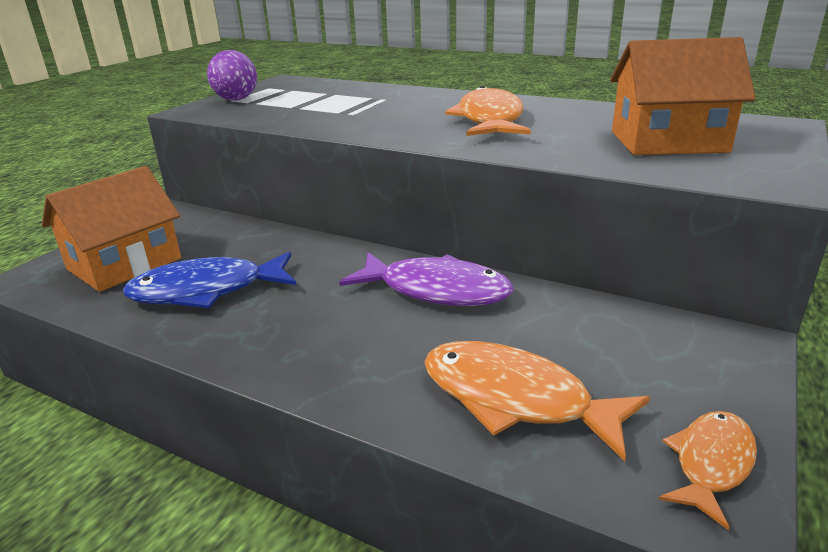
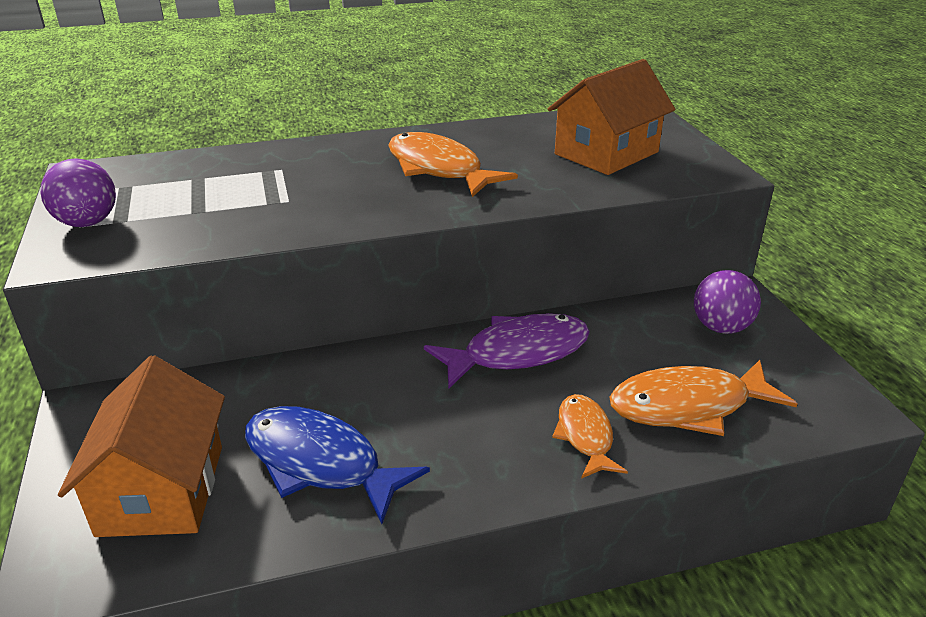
camera: 45 degrees left, 5 degrees up
(206, 291) = (319, 463): blue fish -> blue fish turned 90 degrees clockwise
(668, 357) = (720, 327): none -> purple ball
(711, 463) = (819, 383): orange fish -> orange fish (585, 436)

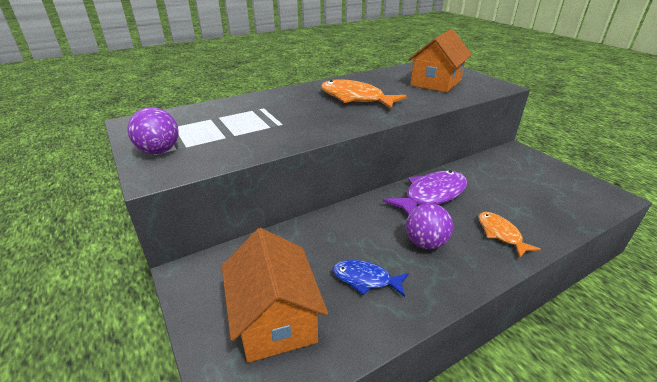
camera: 15 degrees left, 0 degrees up
(319, 463) = (365, 279): blue fish -> blue fish, size x0.60
(688, 406) = (538, 208): orange fish -> none
(720, 327) = (521, 166): purple ball -> purple ball (425, 243)

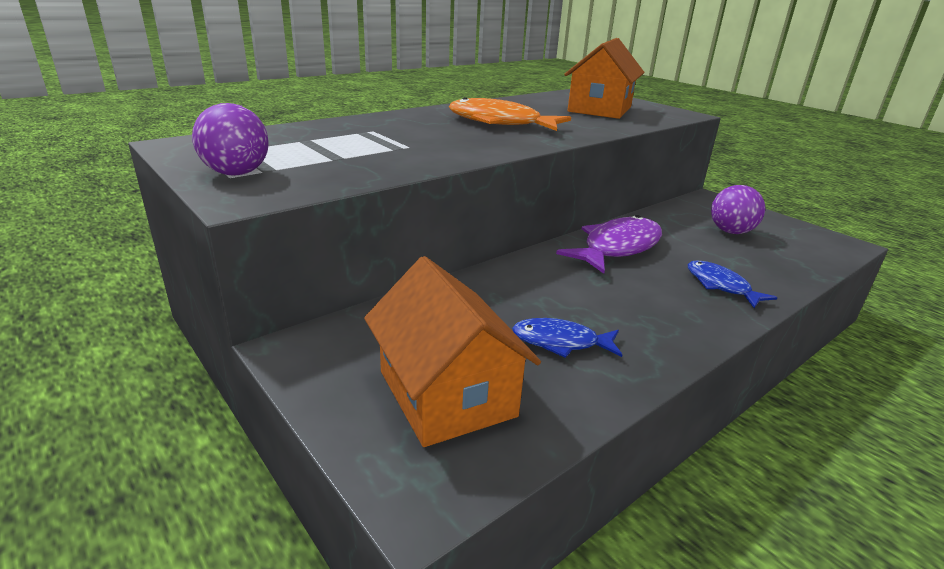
camera: 10 degrees left, 5 degrees down
(425, 243) = (627, 299): purple ball -> purple ball (731, 232)
(500, 234) = (720, 286): orange fish -> blue fish

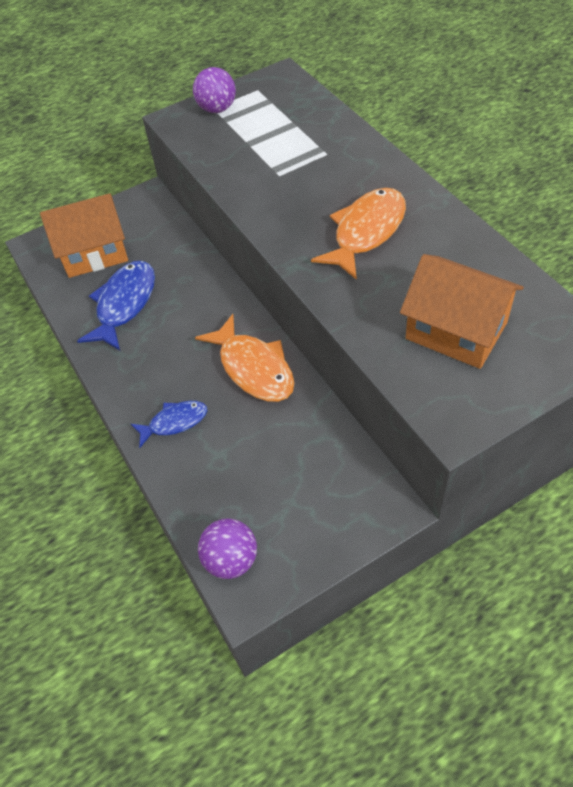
camera: 105 degrees right, 25 degrees up
(560, 342) = (124, 304): blue fish -> blue fish, size x1.67
(617, 247) = (254, 368): purple fish -> orange fish
(731, 232) = (284, 483): purple ball -> purple ball (231, 560)

